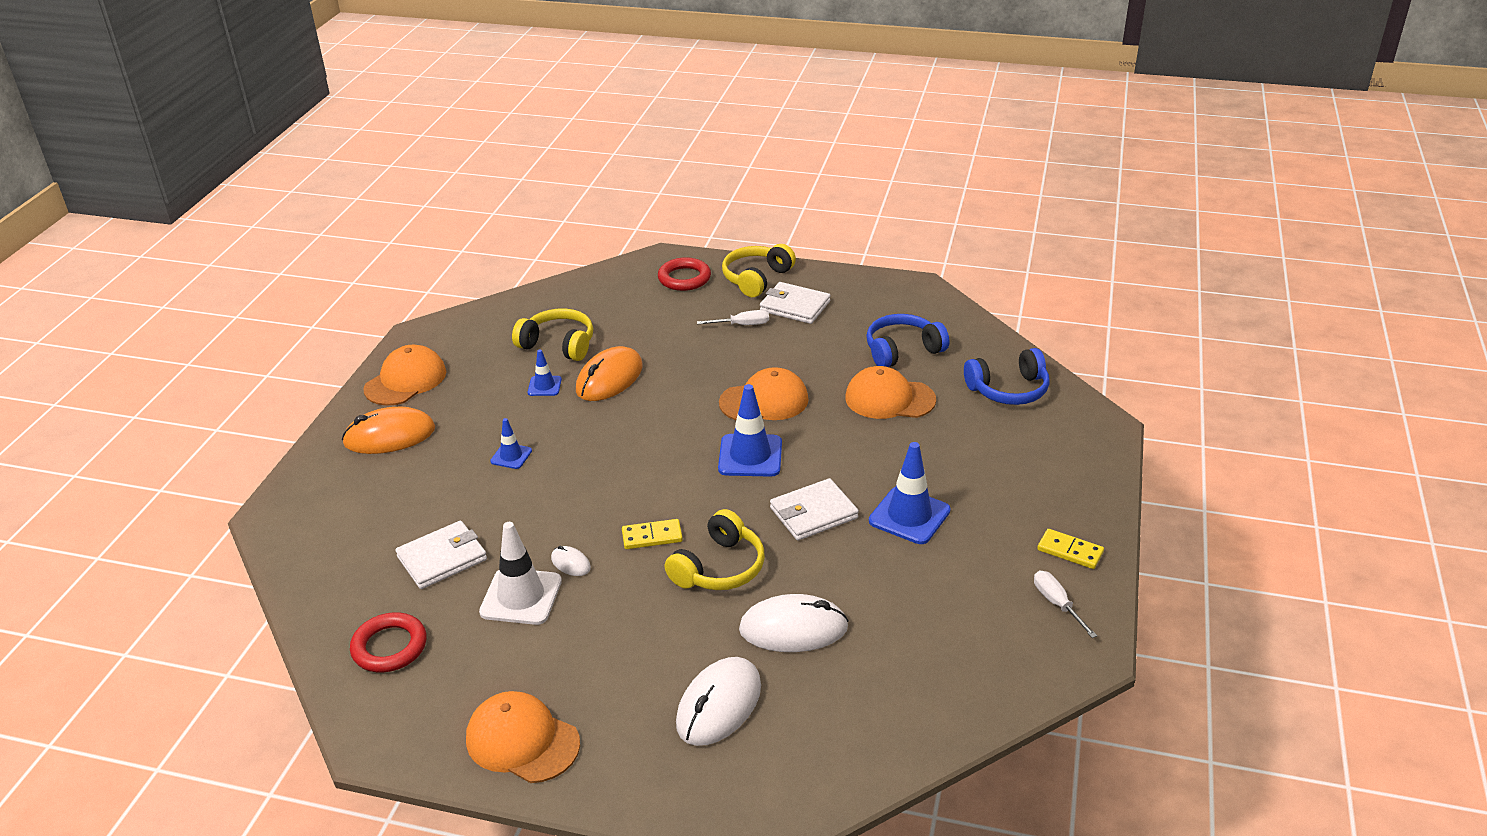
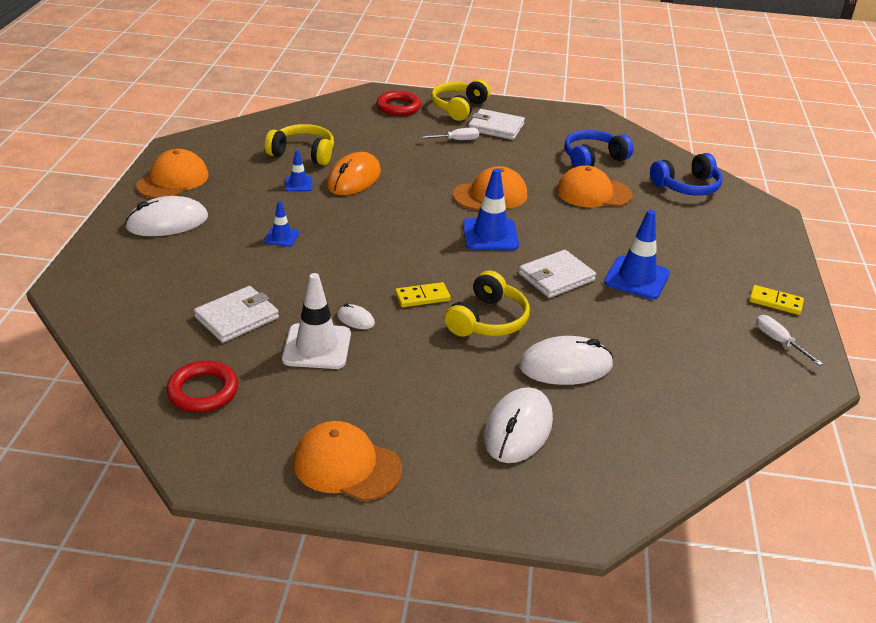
camera: 10 degrees left, 0 degrees up
(389, 436) = (167, 222): orange mouse -> white mouse

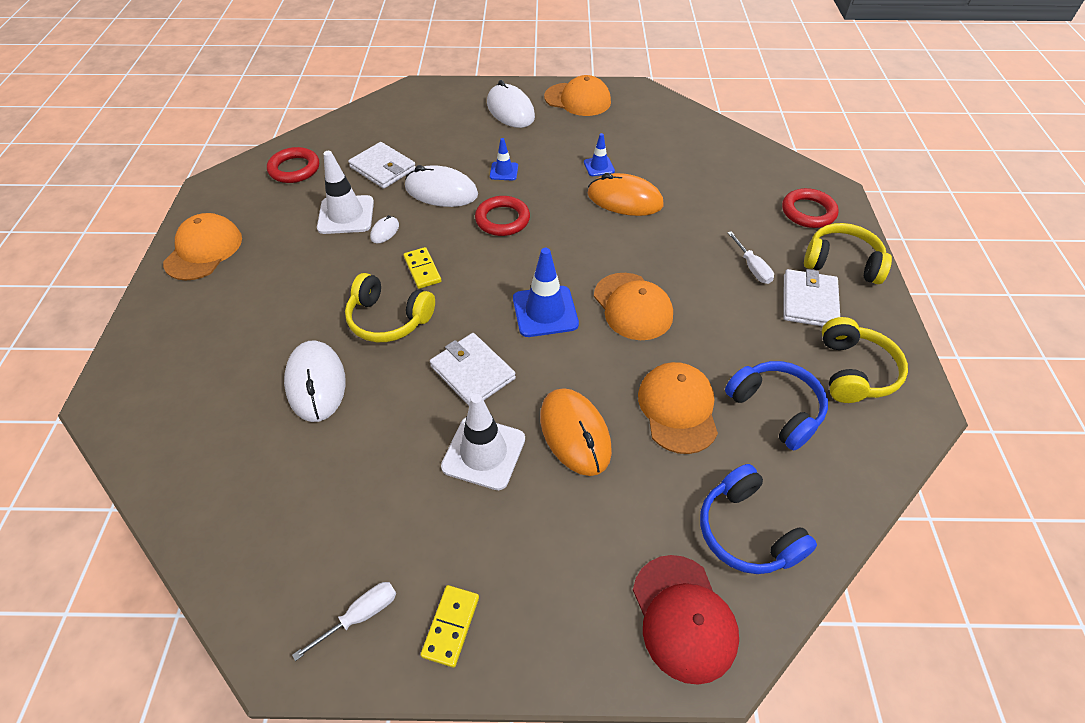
camera: 85 degrees right, 15 degrees up
(303, 154) = (659, 160): yellow headphones -> yellow headphones (854, 371)
(360, 245) = (502, 219): none -> red ring
(518, 429) = (229, 349): white mouse -> white mouse (441, 191)
(616, 236) = (575, 433): none -> orange mouse
(636, 278) = (483, 453): blue traffic cone -> white traffic cone
(747, 217) = (683, 618): none -> red cap

